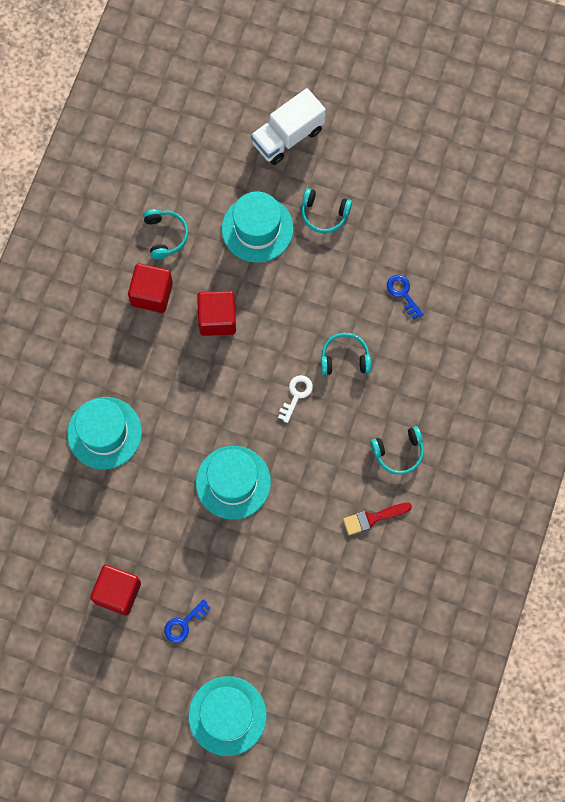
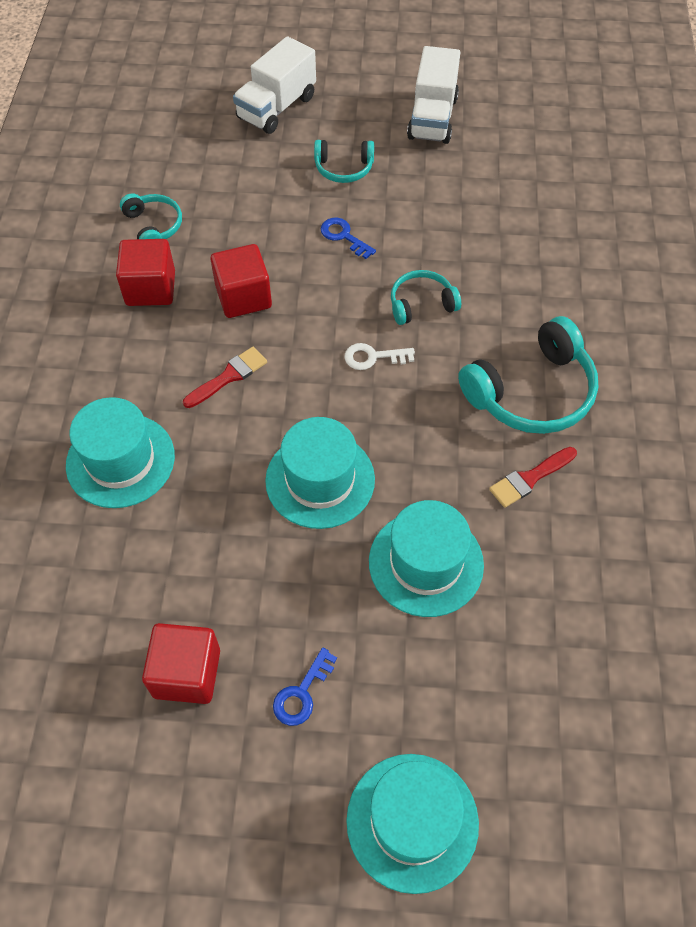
camera: 15 degrees left, 15 degrees down
(191, 385) = (229, 376): none -> red brush
(257, 229) = (267, 197): turquoise hat -> turquoise hat (426, 563)
(296, 395) = (373, 357): white key -> white key turned 105 degrees counterclockwise
(398, 452) = (532, 392): turquoise headphones -> turquoise headphones, size x1.80
(403, 293) = (467, 224): blue key -> blue key (343, 236)
(410, 179) = (432, 118): none -> white truck

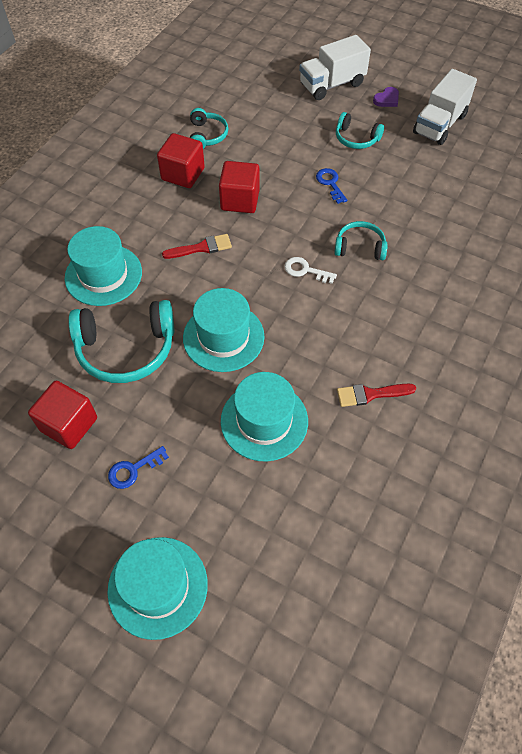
camera: 25 degrees right, 0 degrees up
(354, 106) = (387, 99): none -> purple heart
(532, 392) = (406, 336): turquoise headphones -> turquoise headphones (126, 349)

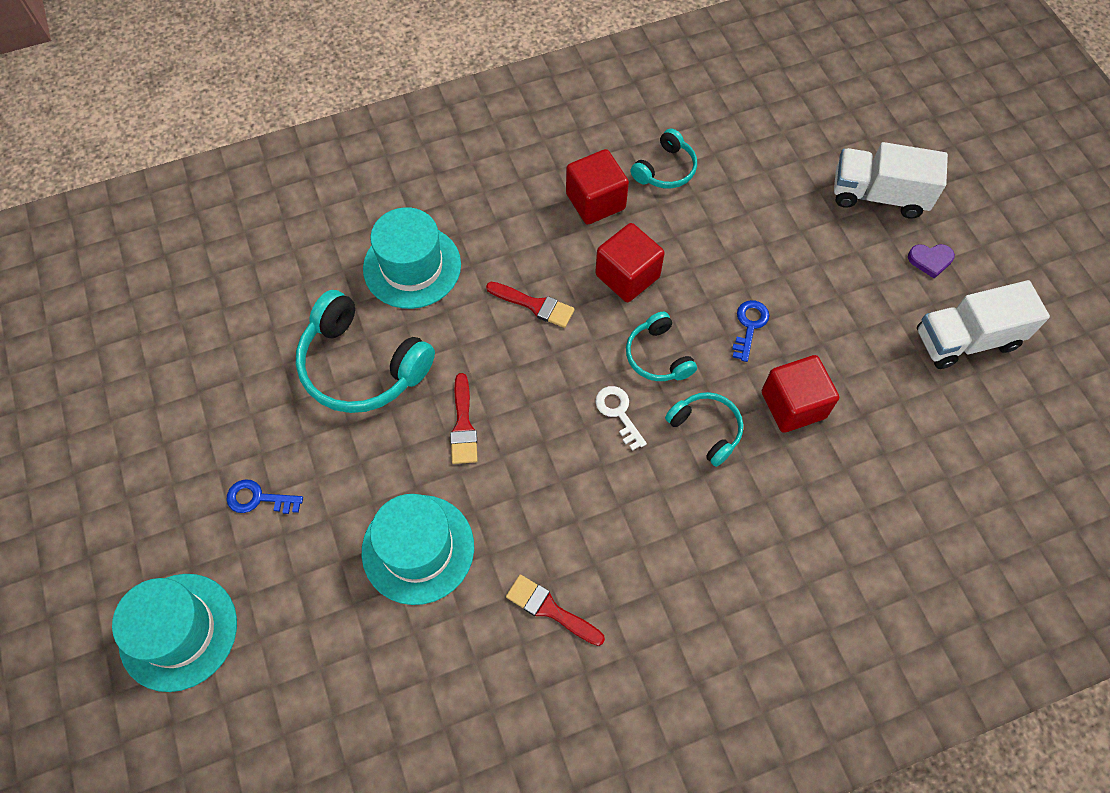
camera: 40 degrees right, 5 degrees up
(69, 424) = (245, 406): red cube -> red cube (793, 405)
(223, 337) = (463, 425): turquoise hat -> red brush
(356, 138) = (837, 288): turquoise headphones -> turquoise headphones (657, 356)

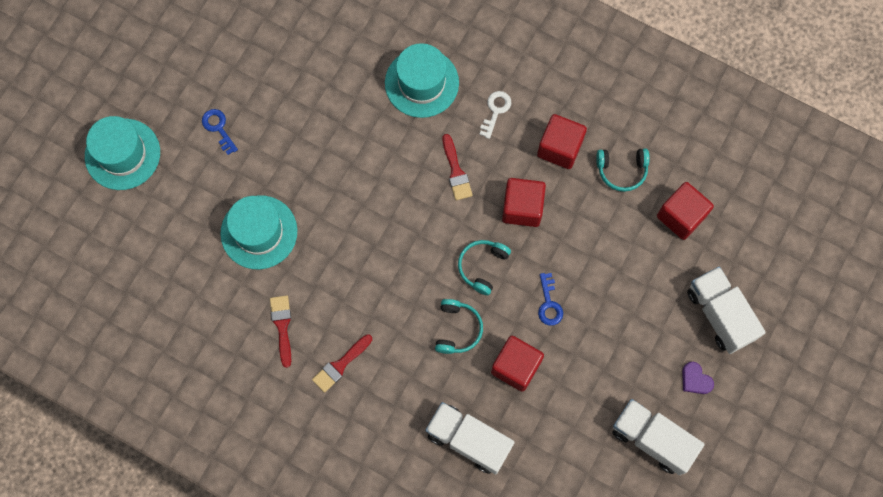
camera: 50 degrees right, 10 degrees up
(361, 366) = (336, 111): turquoise headphones -> none
(463, 425) = (347, 196): red brush -> red brush (340, 365)
(618, 413) = (426, 273): white key -> white key (495, 111)
(749, 326) = (549, 304): blue key -> blue key turned 105 degrees clockwise
(753, 157) = (681, 216): none -> red cube
(841, 511) = (468, 440): none -> white truck

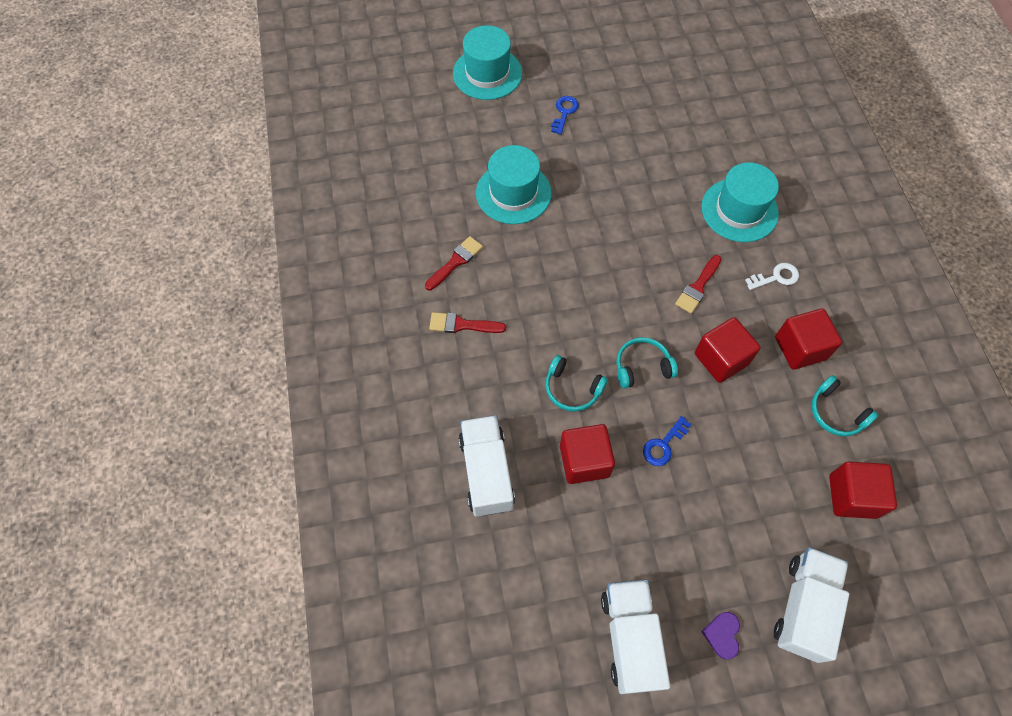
camera: 50 degrees right, 10 degrees down
(457, 329) = (572, 389): turquoise headphones -> turquoise headphones turned 60 degrees clockwise

